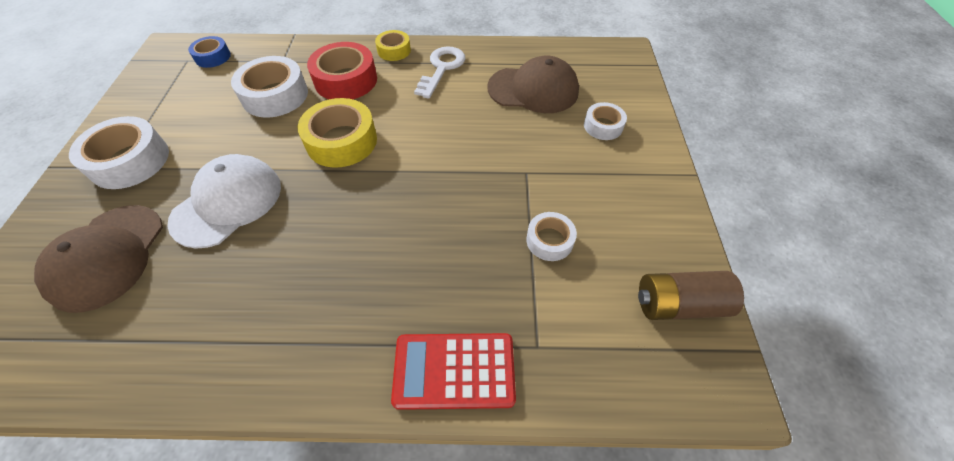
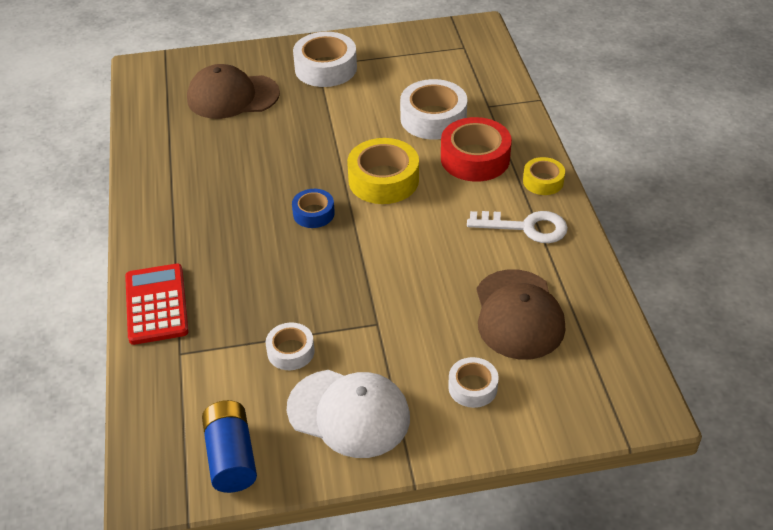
camera: 80 degrees right, 10 degrees down
(213, 57) = (475, 60): blue tape -> blue tape (313, 213)
(227, 203) = (293, 135): white cap -> white cap (349, 413)
(679, 304) = (231, 457): brown battery -> blue battery

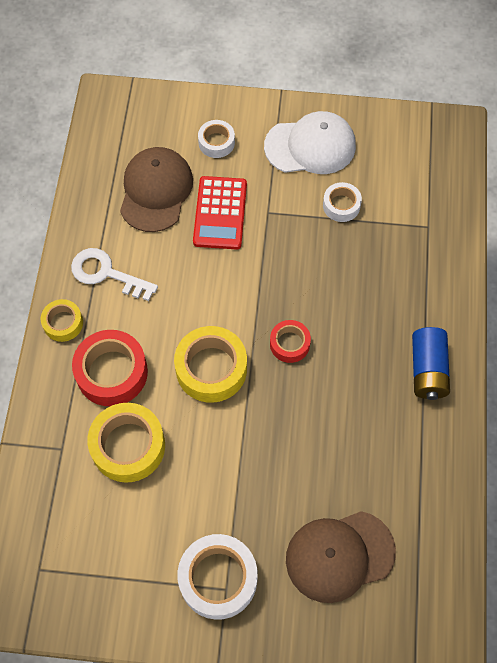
camera: 165 degrees left, 20 degrees up
(156, 304) = (444, 278): red calculator -> red calculator (220, 213)
(231, 457) = (398, 136): blue battery -> blue battery (428, 370)
(232, 96) = (339, 556): brown cap -> brown cap turned 150 degrees clockwise
(313, 213) = (289, 344): blue tape -> red tape
(349, 413) = (310, 146): white cap -> white cap turned 135 degrees clockwise
(433, 118) = (128, 446): white tape -> yellow tape

